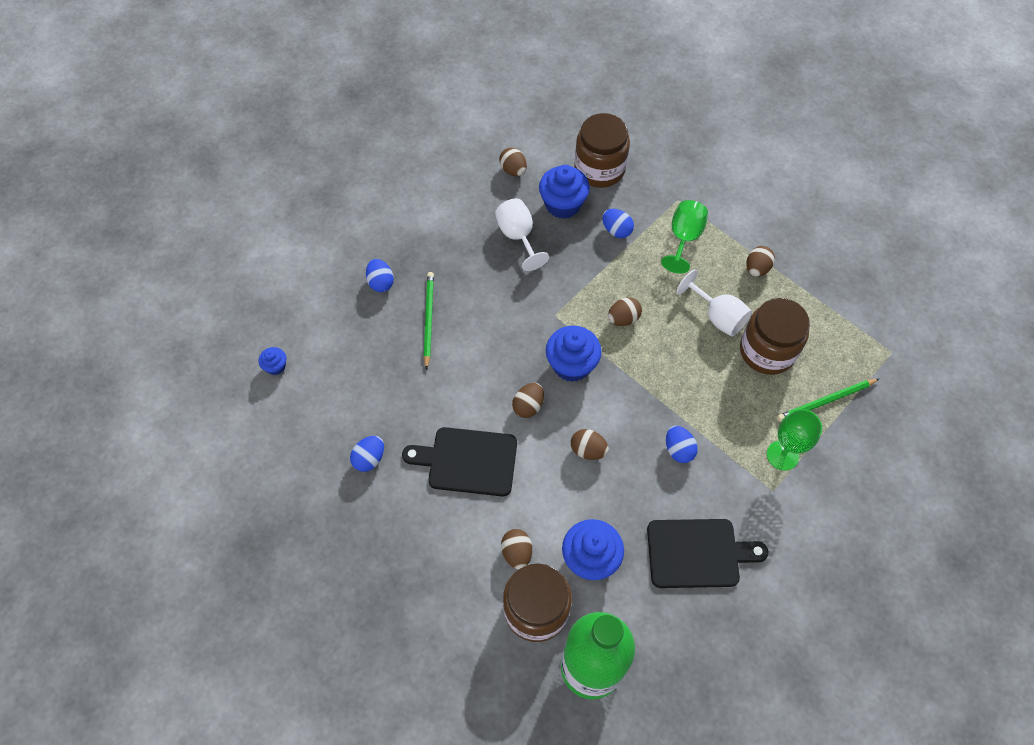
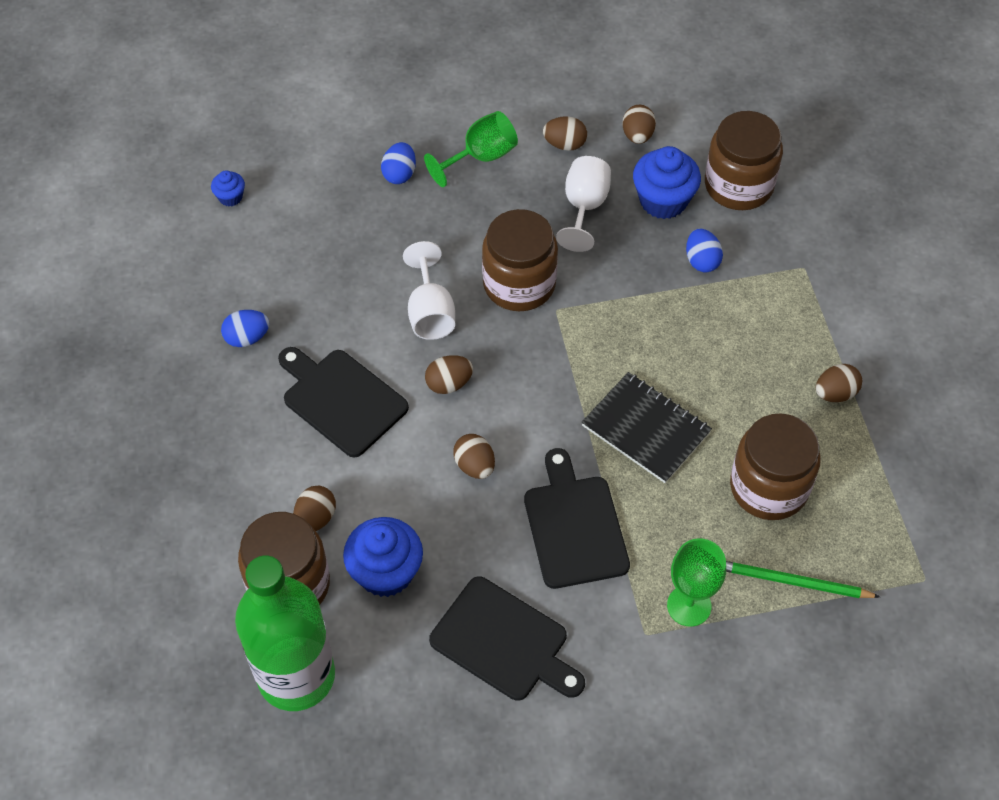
camera: 35 degrees right, 5 degrees down
(428, 319) = (418, 238): green pencil -> none
(518, 312) = (519, 284): none -> brown jar
(571, 365) = (531, 370): blue cupcake -> none
(623, 319) = (629, 357): brown egg -> brown egg (564, 144)
(670, 359) = (646, 429): none -> black notebook
(678, 450) = (574, 526): blue egg -> black cutting board
(684, 238) = (774, 312): green goblet -> green goblet (481, 157)
(717, 316) = (741, 417): white goblet -> white goblet (430, 313)

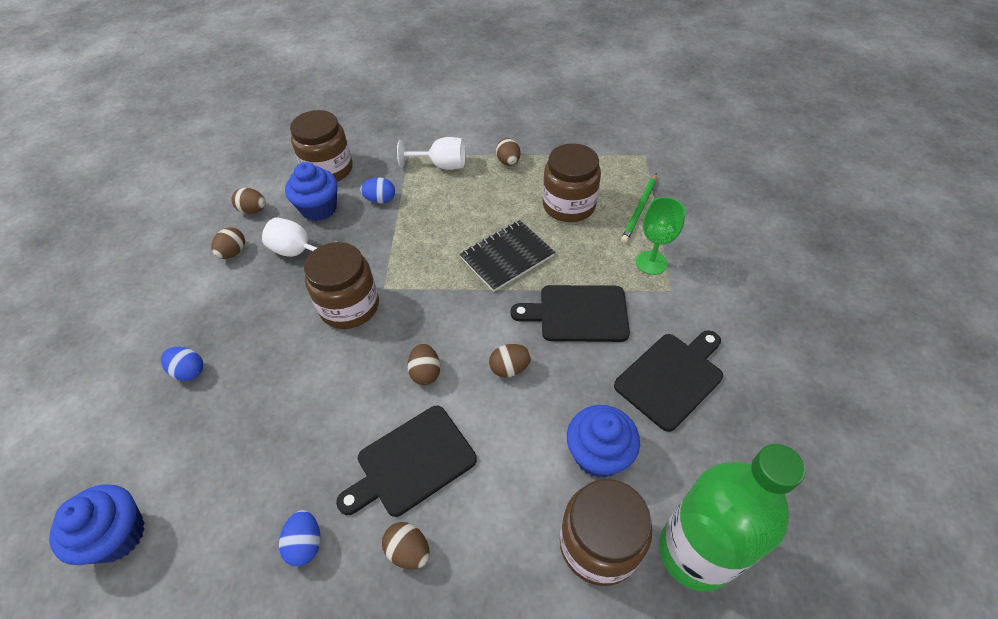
camera: 75 degrees left, 5 degrees down
(230, 197) = (117, 535): blue cupcake -> blue cupcake, size x1.99
(316, 518) = (532, 507): brown egg -> brown egg (408, 551)
(430, 313) = (349, 373): white goblet -> white goblet (441, 165)
(481, 157) = (210, 308): green goblet -> none

